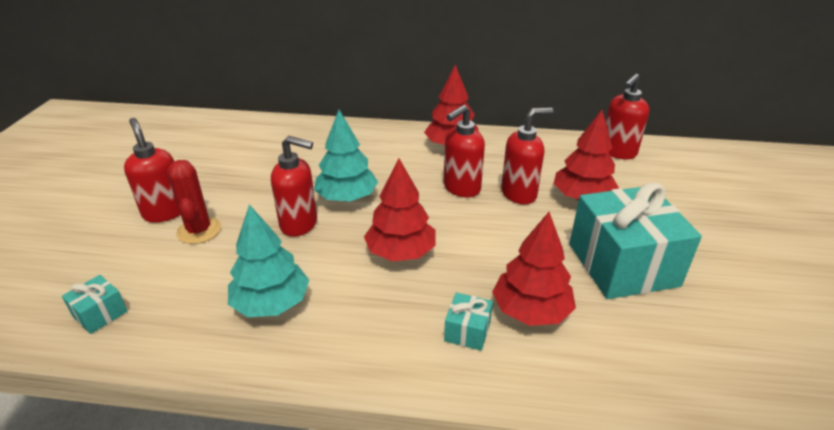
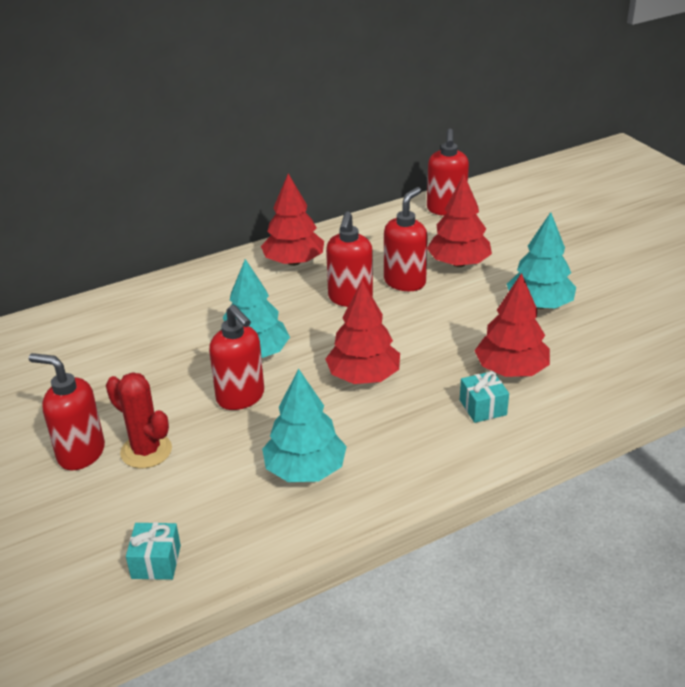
camera: 35 degrees left, 0 degrees up
(299, 224) = (241, 397): red soap dispenser -> red soap dispenser turned 75 degrees clockwise
(622, 264) = (539, 305): turquoise gift -> turquoise tree

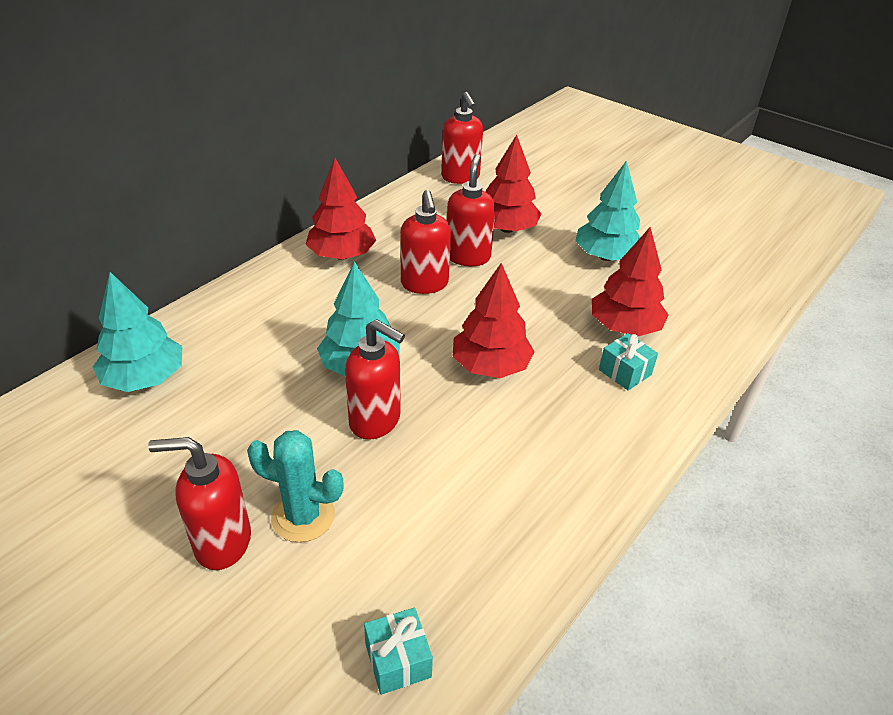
camera: 25 degrees left, 5 degrees up
(146, 451) = (303, 516): red cactus -> turquoise cactus
(305, 469) = (496, 489): turquoise tree -> turquoise tree (144, 378)

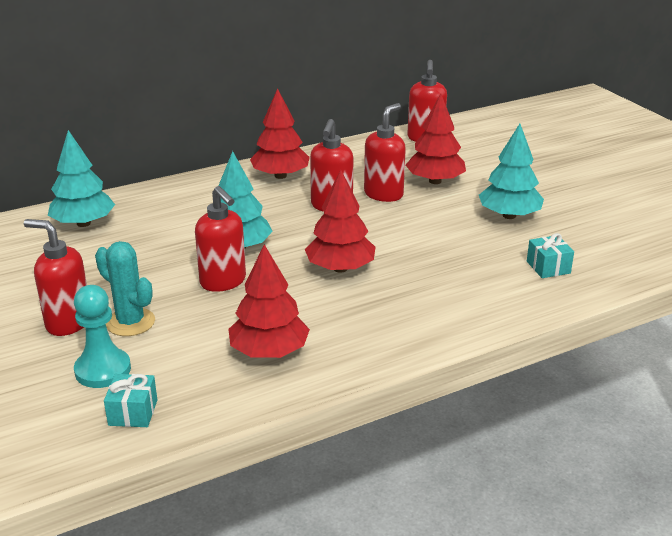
camera: 25 degrees right, 10 degrees down
(316, 605) = (103, 370): none -> turquoise pawn
(624, 327) = (480, 267): red tree -> red tree (269, 352)
(625, 372) = (451, 296): turquoise gift -> turquoise gift (548, 267)

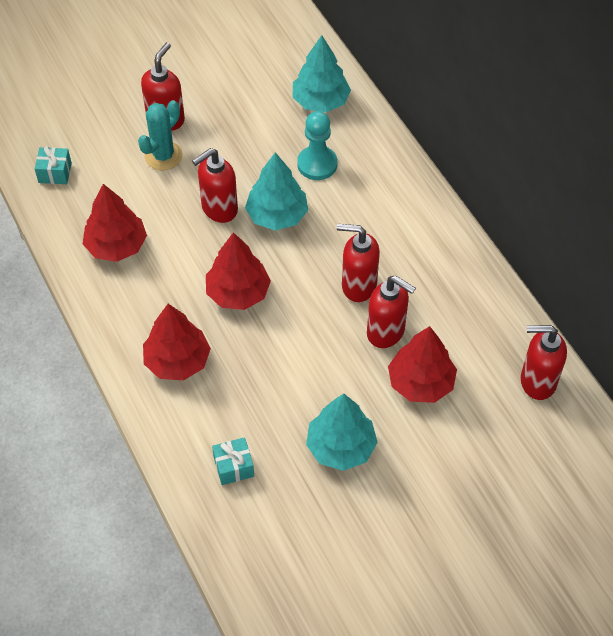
camera: 90 degrees right, 25 degrees up
(103, 370) = (104, 149): turquoise pawn -> turquoise pawn (317, 164)
(280, 176) = (425, 240): red tree -> red tree (177, 361)

